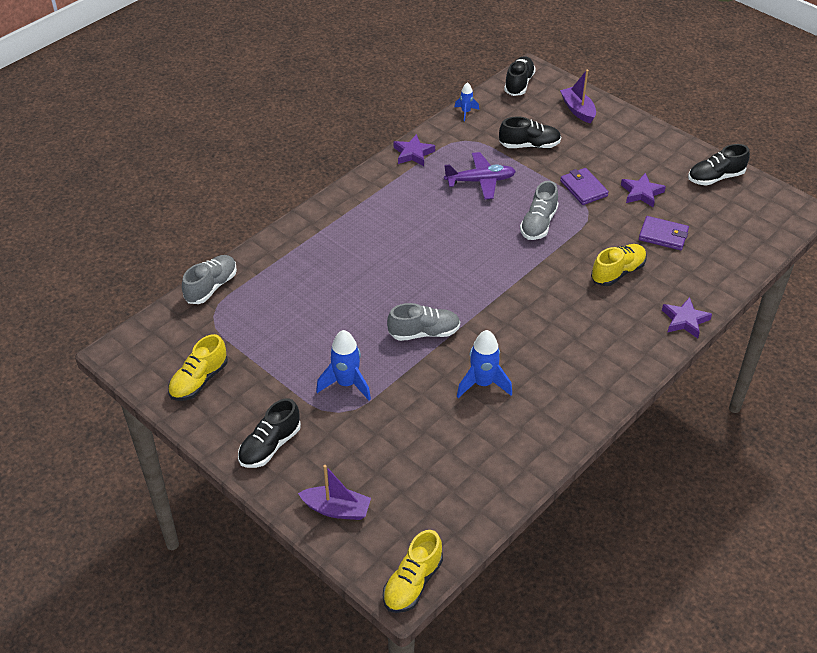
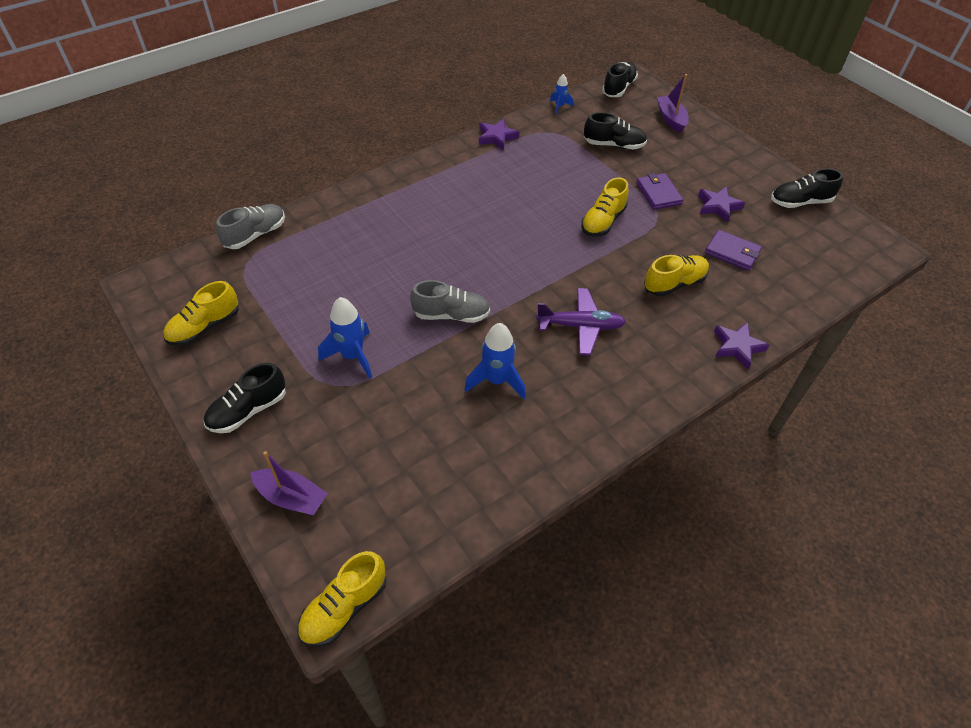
camera: 10 degrees right, 5 degrees up
(480, 181) = (555, 172): purple plane -> purple plane (580, 326)
(538, 224) = (603, 221): grey shoe -> yellow shoe

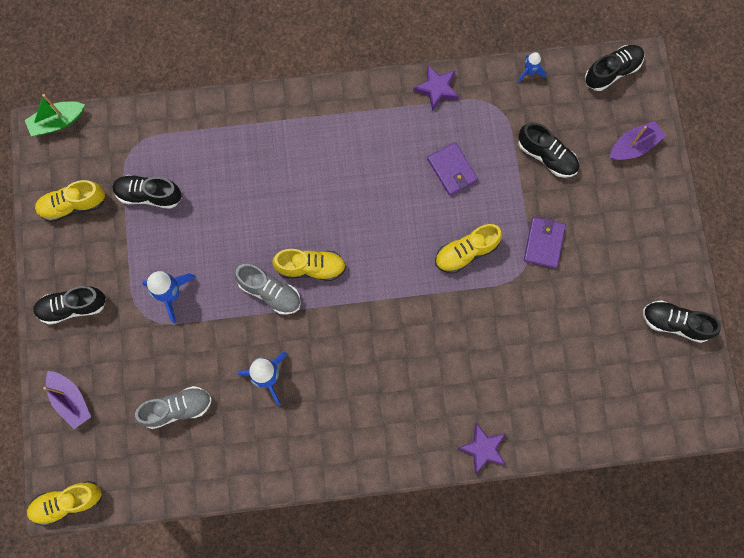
camera: 30 degrees right, 25 degrees up
(155, 272) = (57, 122): none -> green boat
(255, 235) = (154, 116): grey shoe -> grey shoe (177, 408)
(283, 290) = (149, 195): none -> black shoe
(580, 326) = (368, 359): purple plane -> none
(671, 119) = (633, 146): purple boat -> purple boat turned 45 degrees clockwise
(674, 284) = (479, 356): yellow shoe -> yellow shoe (311, 267)
(718, 206) = (589, 288): purple star -> none
(732, 252) = (558, 349): purple wallet -> purple wallet (452, 170)

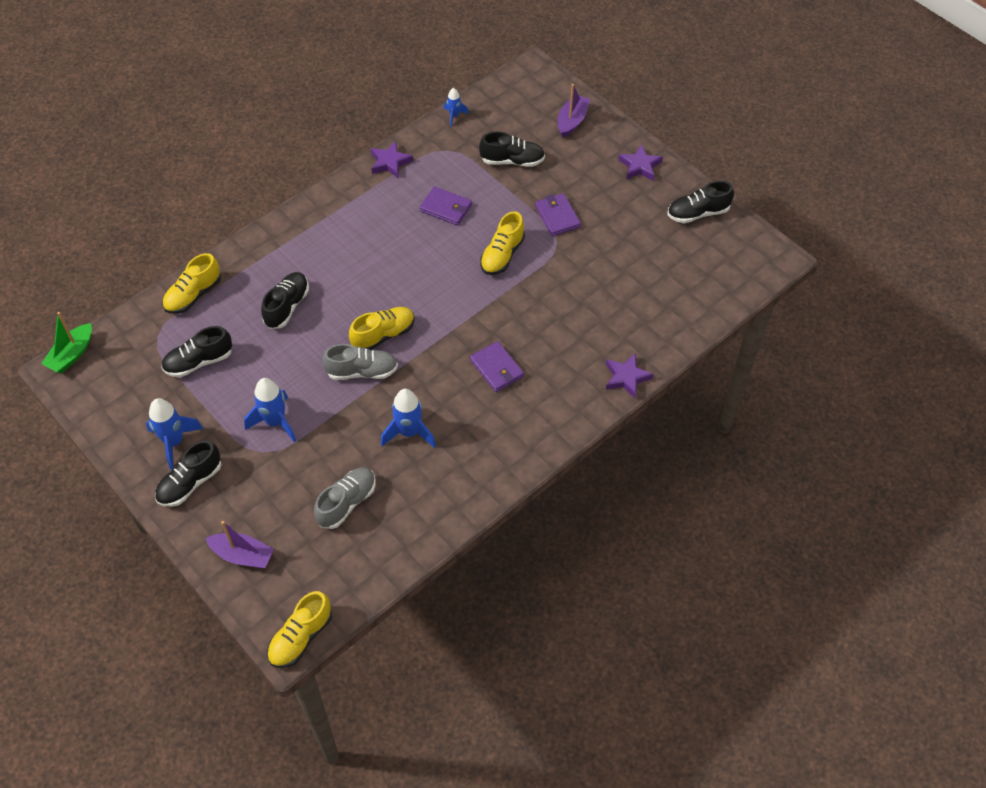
camera: 35 degrees left, 20 degrees down
(73, 205) = (133, 407): yellow shoe -> yellow shoe (193, 295)
(84, 260) = (174, 442): none -> blue rocket
(381, 364) = (497, 368): none -> purple wallet
(612, 72) = (517, 85): black shoe -> black shoe (287, 306)
(659, 237) = (640, 166): none -> purple star

